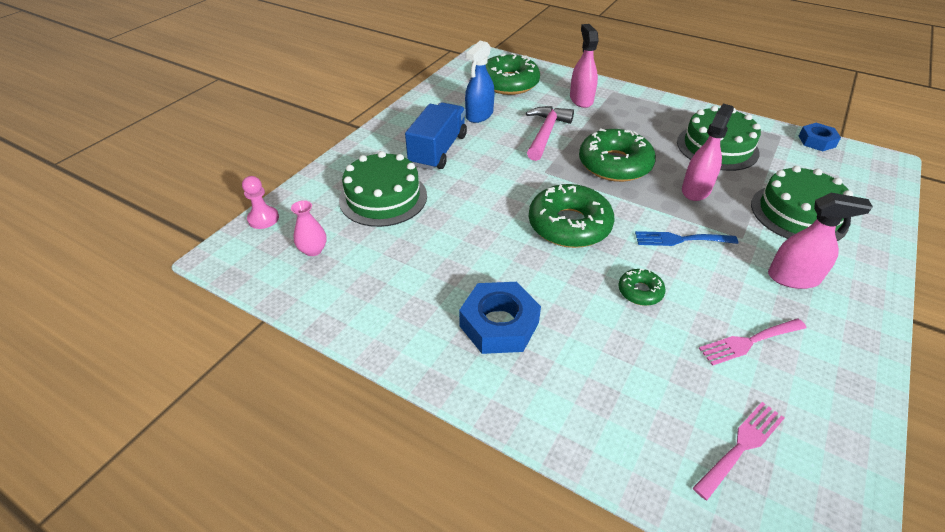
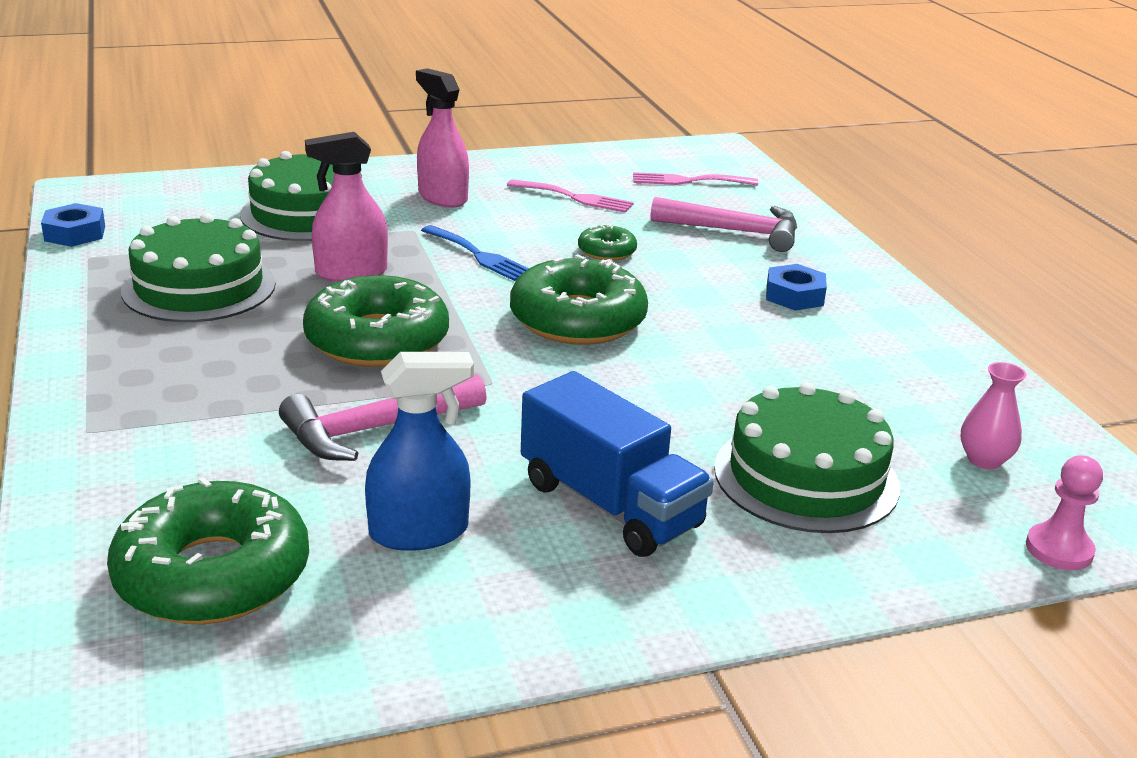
camera: 140 degrees left, 15 degrees down
(438, 150) = (610, 505): blue truck -> blue truck turned 105 degrees counterclockwise
(499, 324) = (794, 295): blue nut -> blue nut, size x0.63
(581, 99) = (178, 449): pink spray bottle -> none
(612, 381) = (735, 232): none -> pink hammer

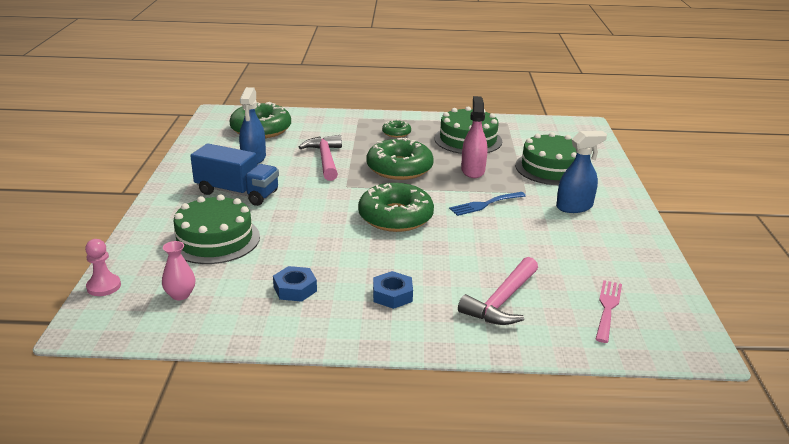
camera: 110 degrees right, 0 degrees up
(75, 233) = (533, 121): blue nut -> blue nut (295, 289)
(442, 197) = (574, 207): pink spray bottle -> blue spray bottle
(575, 197) = (572, 251): pink fork -> none
(606, 251) = (480, 244): green donut -> green donut (396, 133)
(610, 505) = (237, 193): blue truck -> blue truck turned 135 degrees counterclockwise

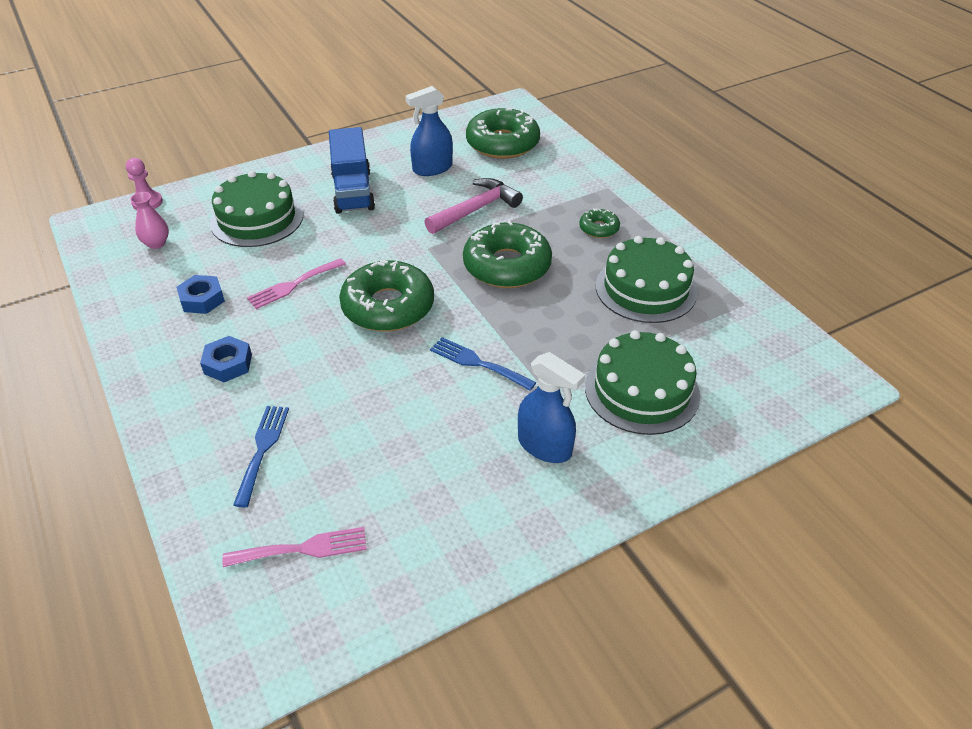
camera: 60 degrees right, 15 degrees up
(326, 245) = (293, 285): none -> pink fork
(473, 170) = (559, 323): pink spray bottle -> none
(502, 301) = (262, 449): pink hammer -> blue fork

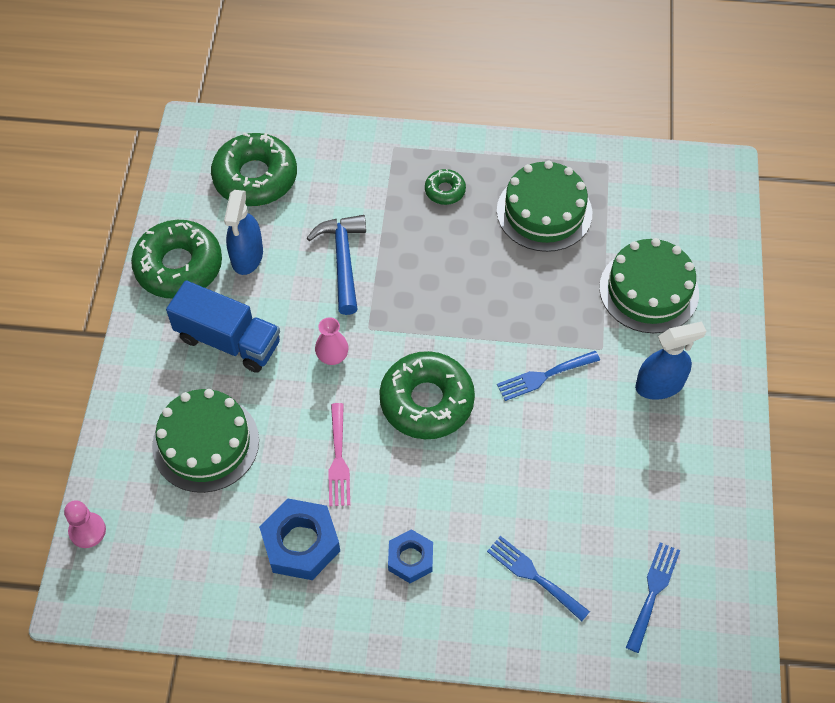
camera: 55 degrees left, 15 degrees up
(156, 243) = (173, 549): pink vase -> pink vase (332, 356)
(202, 299) = (301, 543): blue nut -> blue nut, size x1.60
(303, 549) = (653, 592): pink fork -> blue fork
(476, 209) = (343, 260): pink hammer -> blue hammer
(507, 266) = (441, 285): green donut -> green donut (179, 266)

